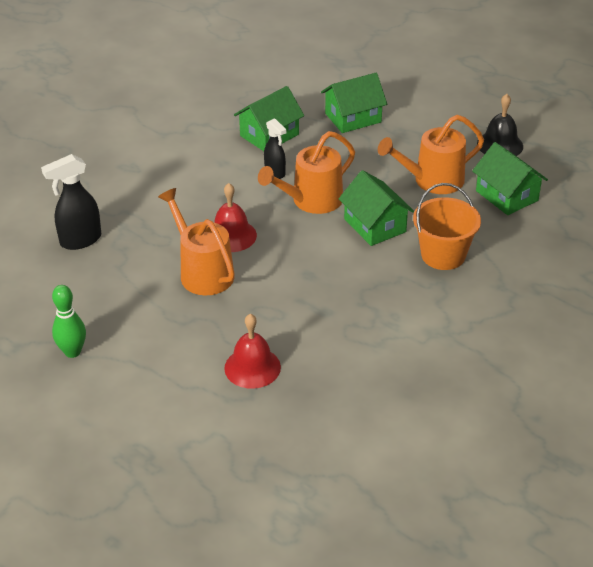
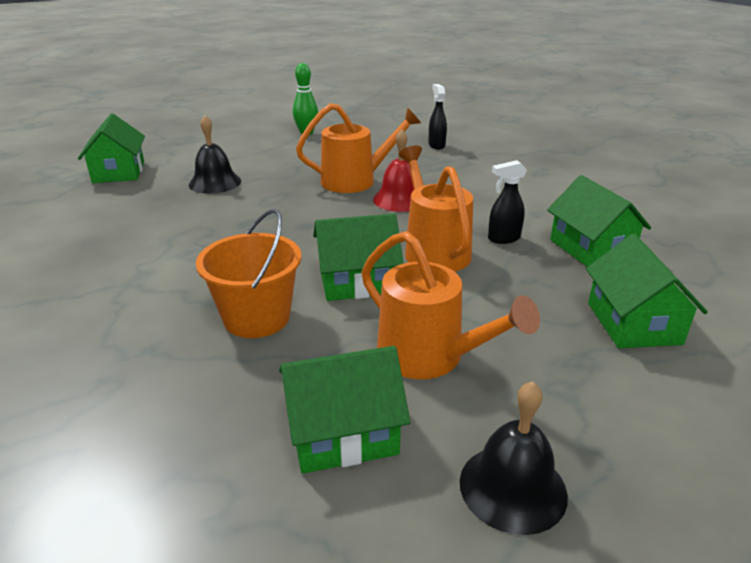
camera: 110 degrees right, 10 degrees down
(80, 240) = (436, 145): black spray bottle -> black spray bottle, size x0.65
(252, 367) = (215, 182): red bell -> black bell
(262, 461) = (119, 172): none -> green house
(432, 181) = (429, 357): orange watering can -> orange watering can turned 135 degrees clockwise

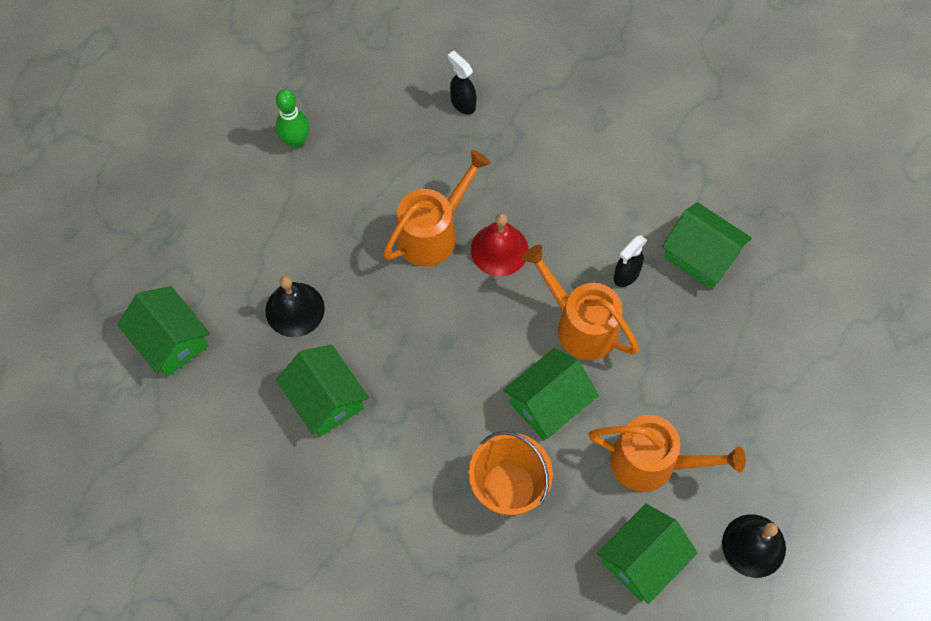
camera: 30 degrees left, 35 degrees up
(633, 323) = (765, 349): green house -> green house (325, 399)

